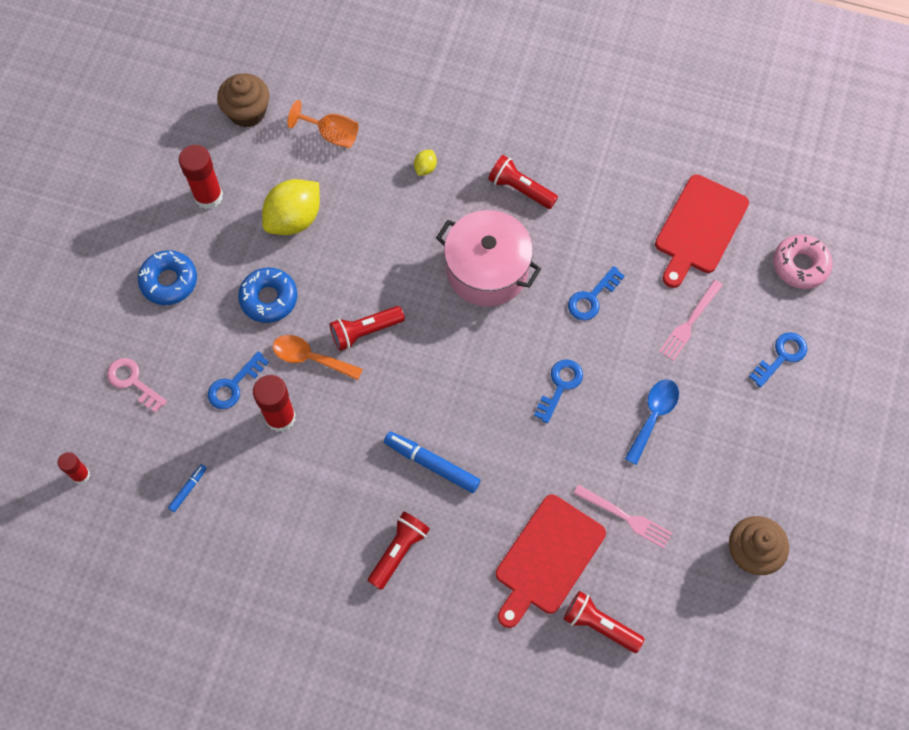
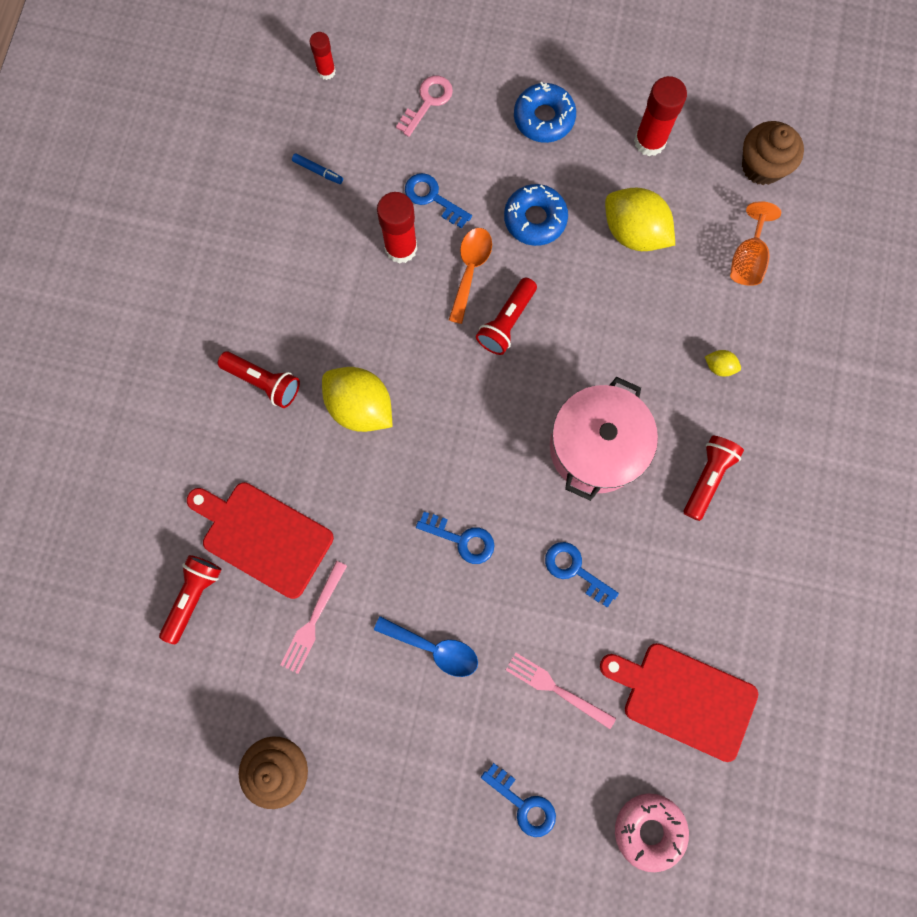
camera: 85 degrees right, 10 degrees up
(365, 331) = (506, 322): red flashlight -> red flashlight turned 120 degrees counterclockwise
(432, 464) = (360, 407): blue marker -> yellow lemon

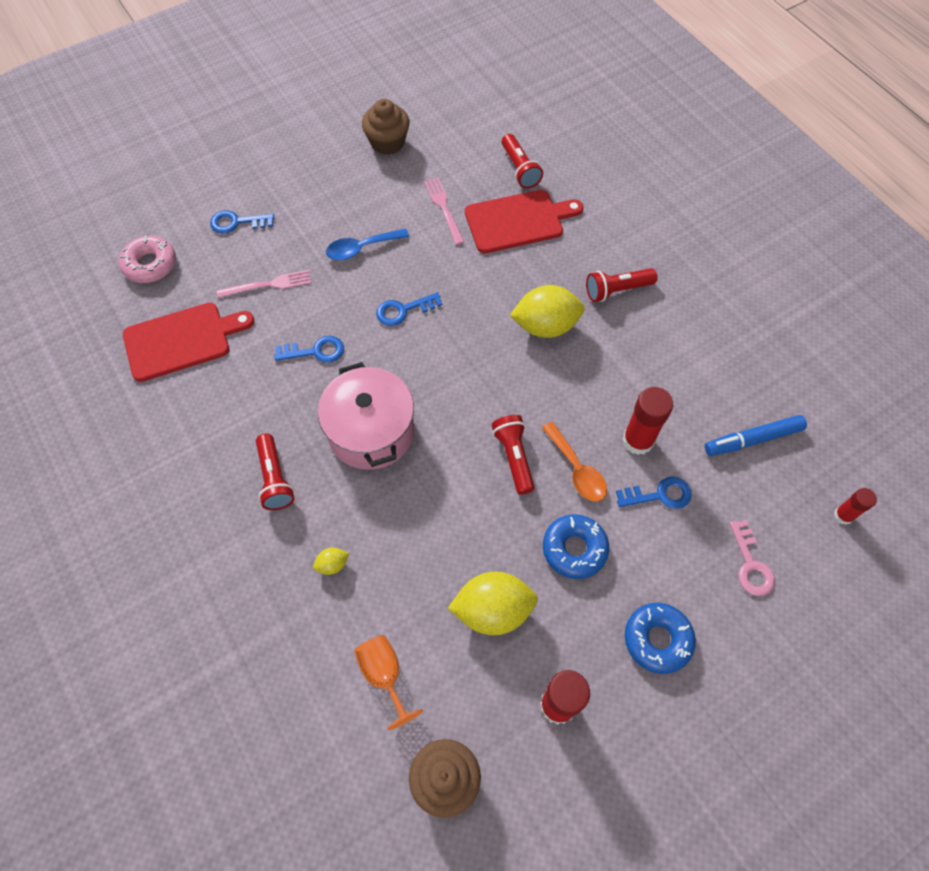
camera: 135 degrees right, 15 degrees down
(318, 171) = (753, 439): blue marker -> blue marker, size x1.93

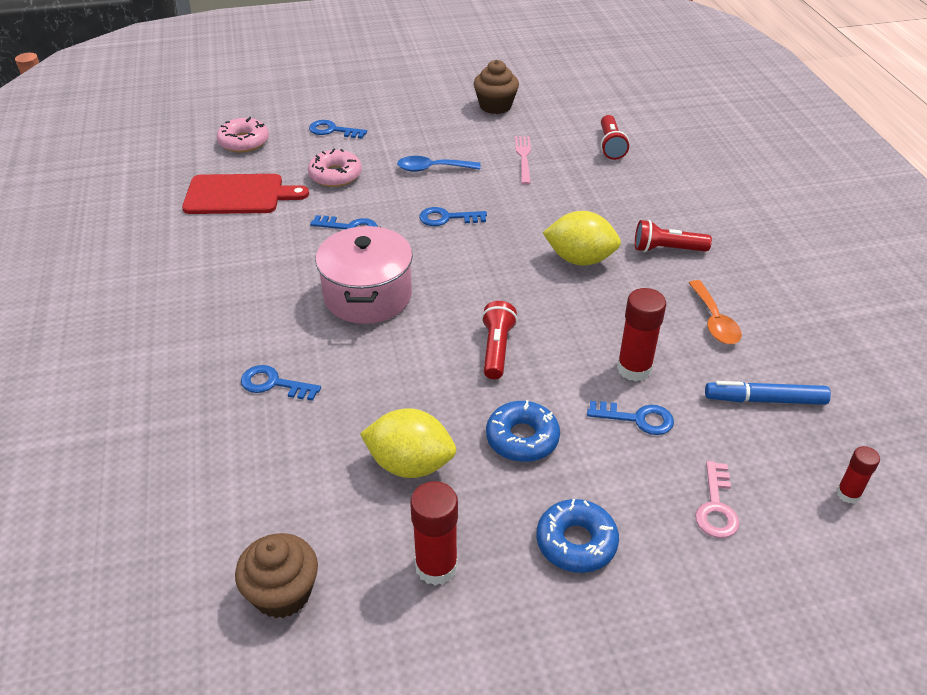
camera: 20 degrees right, 20 degrees down
(268, 285) = (335, 175): pink fork -> pink donut
(275, 478) = (259, 307): red flashlight -> none
(332, 564) = (274, 384): yellow lemon -> blue key
(384, 675) = (272, 485): orange goblet -> none
(518, 221) = (590, 180): red cutting board -> none
(576, 469) = (557, 375): orange spoon -> orange spoon (714, 321)

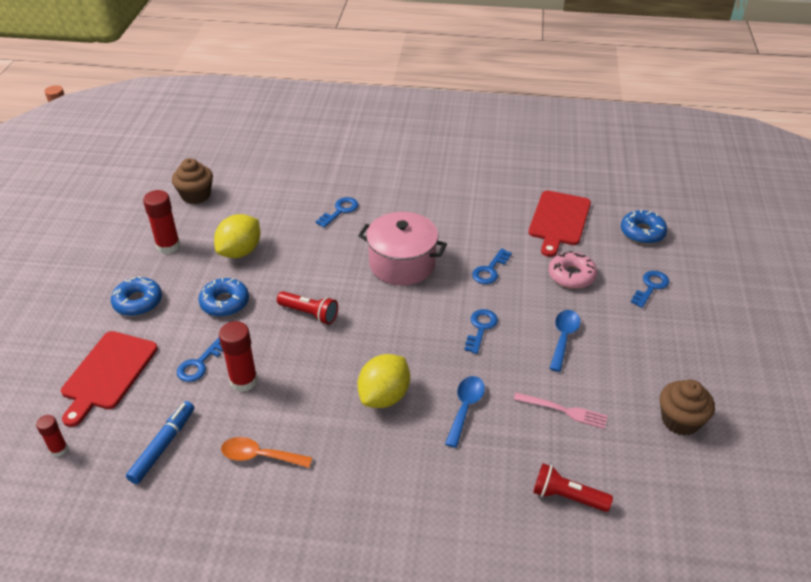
camera: 110 degrees right, 0 degrees up
(244, 142) = (642, 232): pink donut -> blue donut
(558, 208) = (465, 408): none -> blue spoon
(667, 249) = (367, 466): red flashlight -> none
(716, 507) = (108, 373): pink key -> red cutting board

